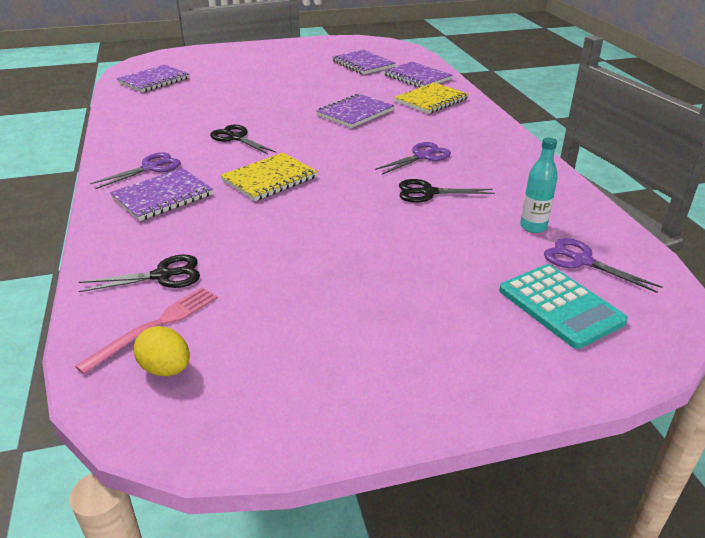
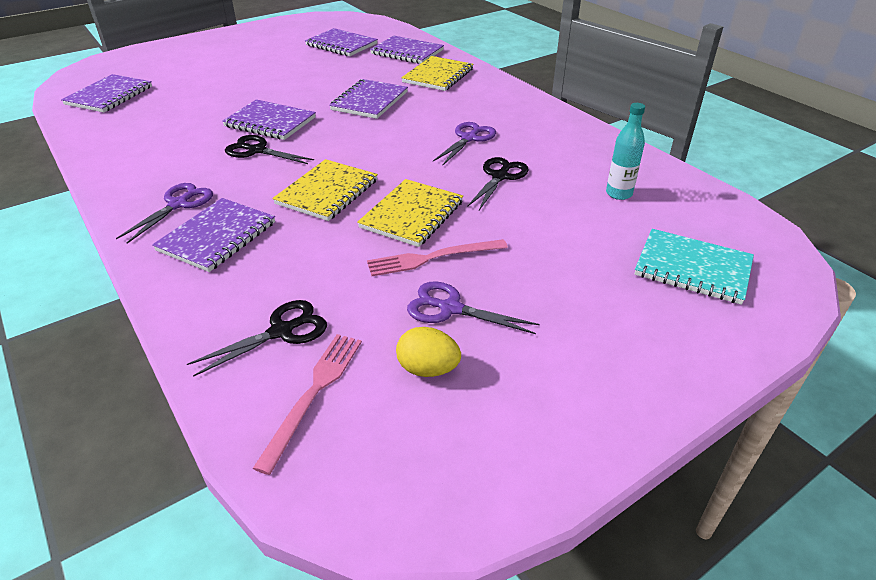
camera: 20 degrees left, 5 degrees up
(166, 369) = (360, 440): yellow egg -> yellow egg (428, 369)
(261, 118) = (270, 122): none -> purple notebook
(321, 246) = (432, 258): none -> pink fork
(327, 209) = (412, 215): none -> yellow notebook
(428, 192) = (500, 176): black scissors -> black scissors turned 135 degrees clockwise
(560, 306) = (692, 268): turquoise calculator -> turquoise notebook
(582, 261) = (681, 219): purple scissors -> purple scissors (450, 308)

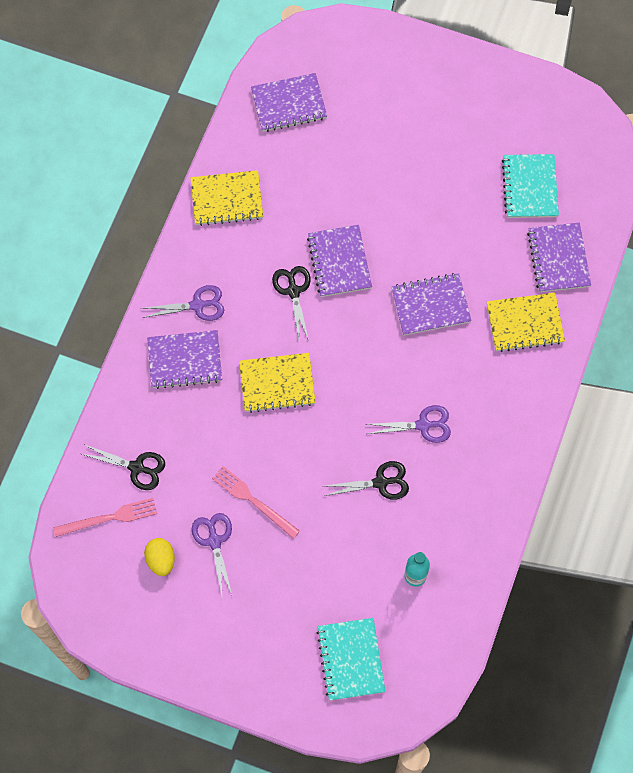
camera: 55 degrees right, 30 degrees up
(341, 45) = (529, 187): purple notebook -> turquoise notebook
(412, 215) = (290, 457): yellow notebook -> yellow notebook (227, 199)

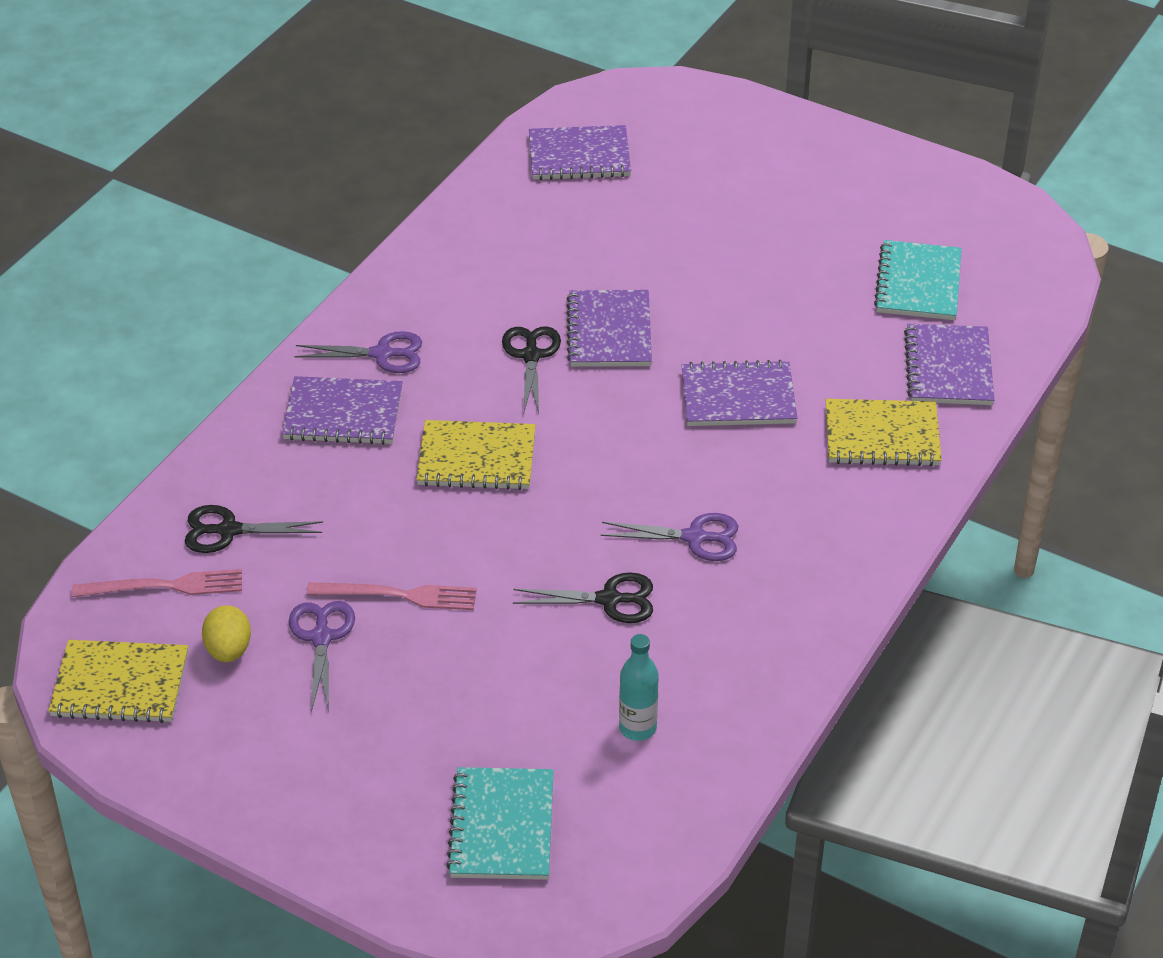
camera: 10 degrees right, 25 degrees down
(137, 467) = (228, 530): black scissors -> black scissors turned 150 degrees clockwise
(227, 199) = (460, 244): yellow notebook -> yellow notebook (120, 685)
(253, 501) = (398, 595): pink fork -> pink fork turned 135 degrees clockwise

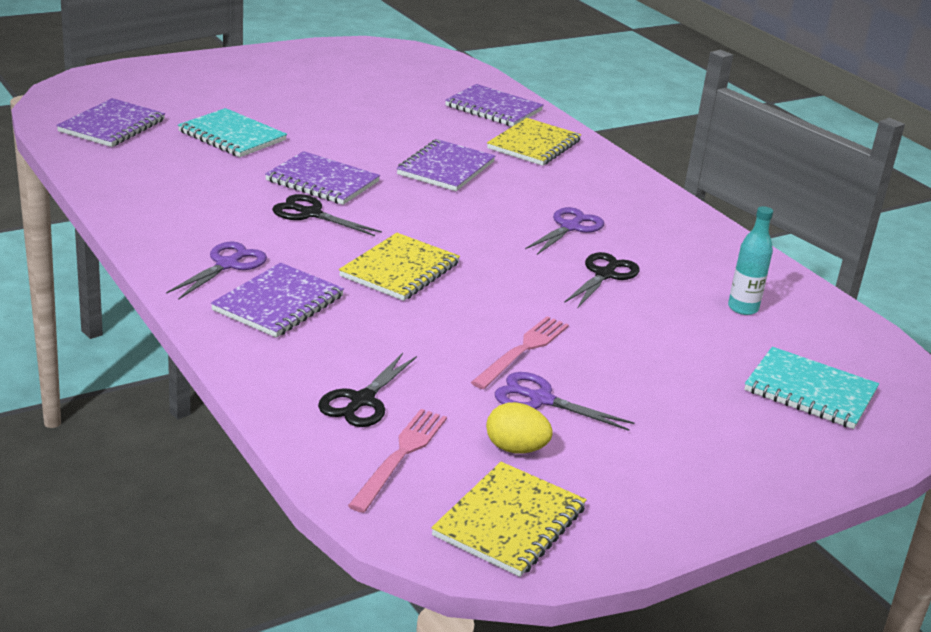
camera: 65 degrees left, 15 degrees down
(918, 283) = (405, 88): turquoise notebook -> turquoise notebook (232, 136)

